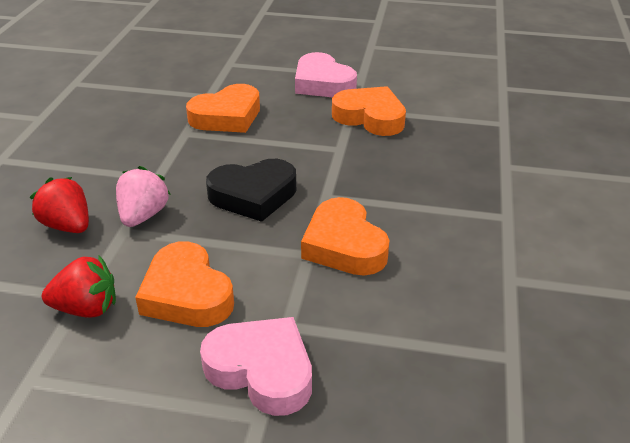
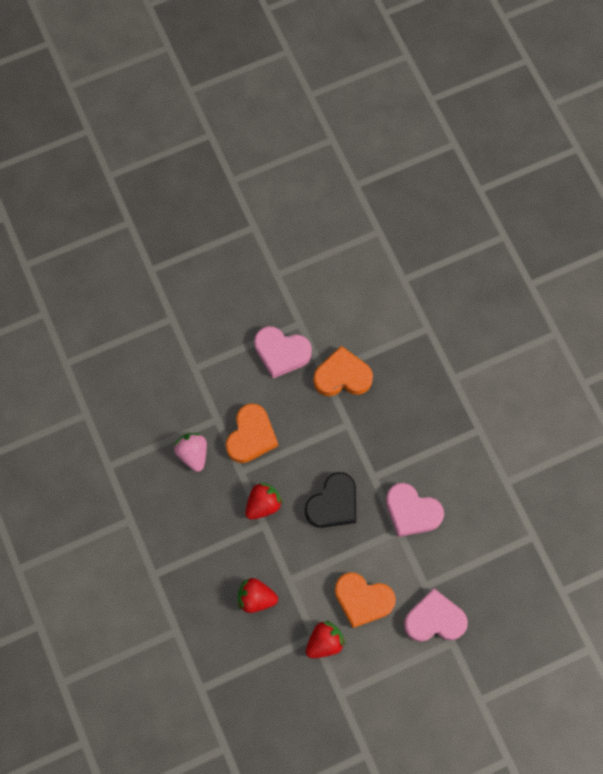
camera: 35 degrees left, 35 degrees up
(143, 215) = (288, 562): pink strawberry -> pink strawberry (193, 453)
(177, 162) = (263, 504): none -> red strawberry
(344, 245) = (411, 512): orange heart -> pink heart

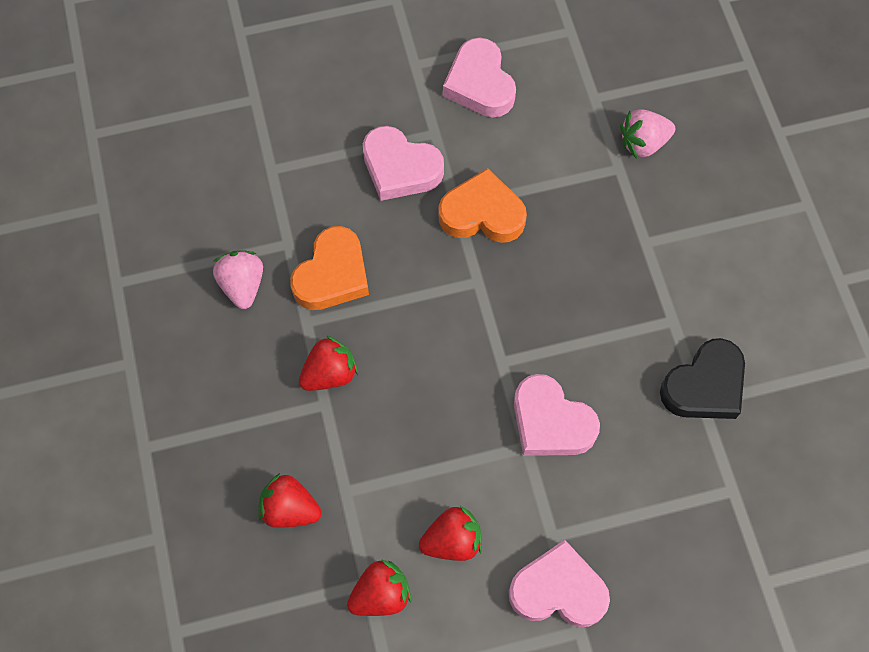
camera: 10 degrees right, 5 degrees down
(324, 282) = (480, 84): none -> pink heart
(333, 504) = (434, 390): black heart -> black heart (704, 386)
(363, 600) = (452, 540): orange heart -> red strawberry
(441, 307) = (643, 143): none -> pink strawberry

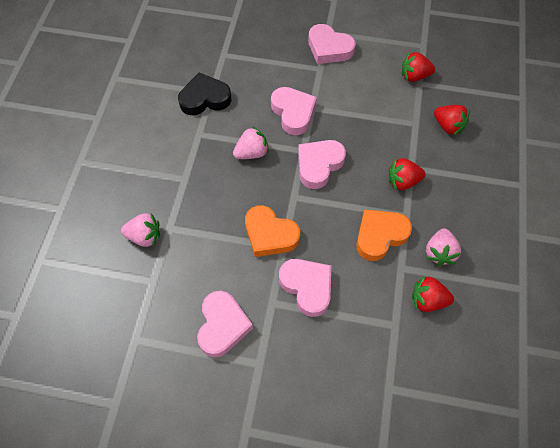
camera: 155 degrees left, 5 degrees down
(452, 540) = (370, 84): red strawberry -> red strawberry (427, 300)
(466, 346) = (319, 165): none -> pink heart
(575, 323) = (251, 153): none -> pink strawberry

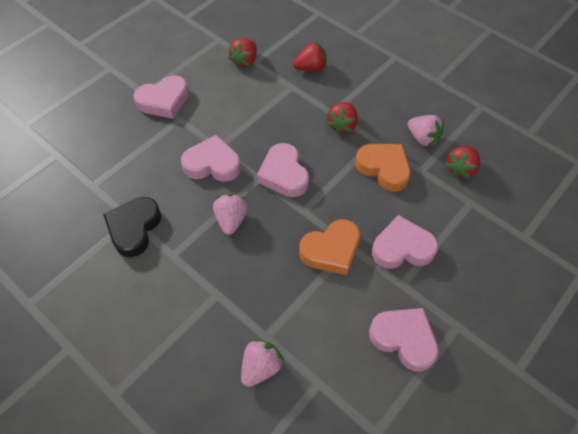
camera: 60 degrees left, 5 degrees down
(380, 236) = (384, 168): orange heart -> orange heart turned 135 degrees clockwise

